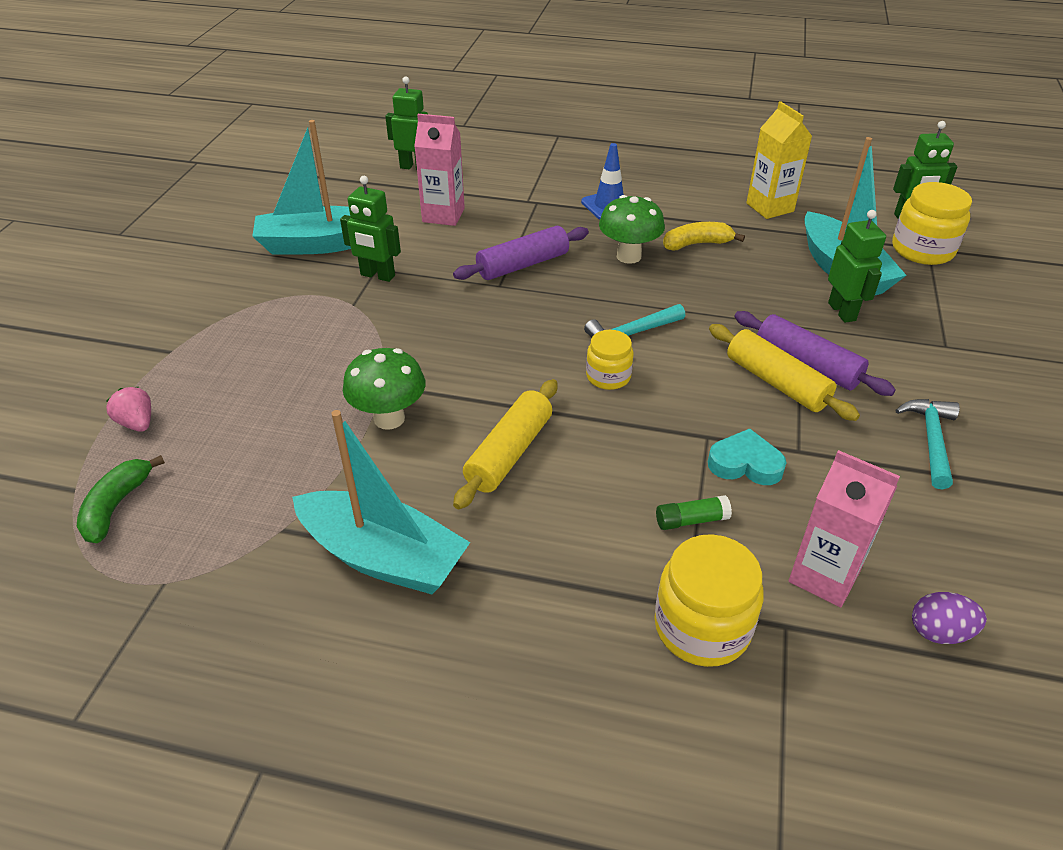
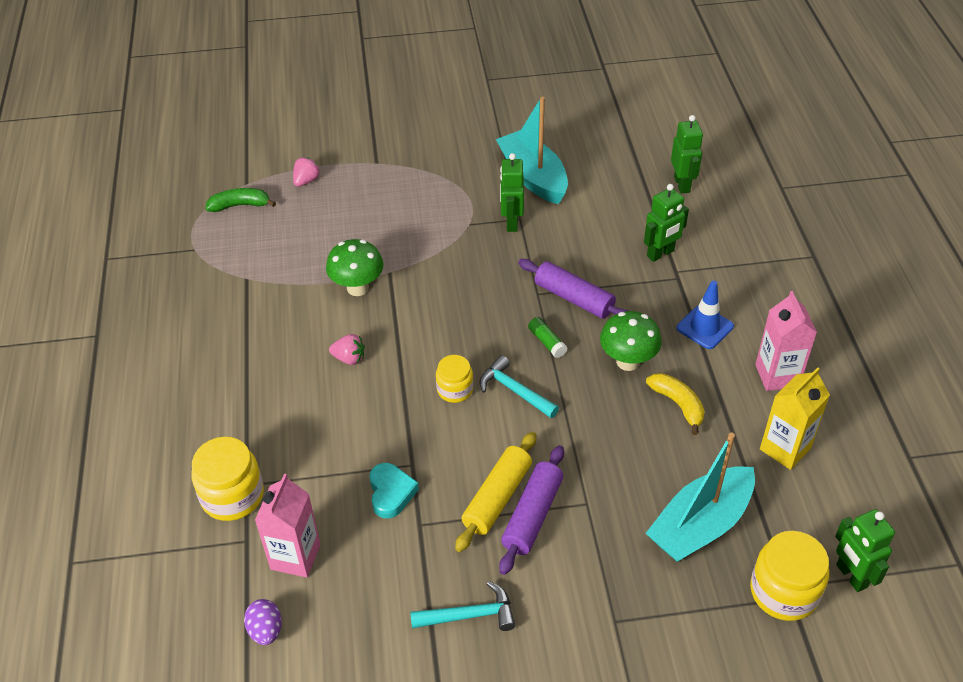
camera: 70 degrees right, 5 degrees up
(383, 557) = (240, 329): turquoise boat -> none
(443, 215) = (617, 228): pink carton -> pink carton (777, 375)
(509, 453) = (349, 358): yellow rolling pin -> pink strawberry
(691, 520) = (322, 472): green glue stick -> green glue stick (547, 342)
(842, 312) = (627, 532): green robot -> green robot (660, 254)

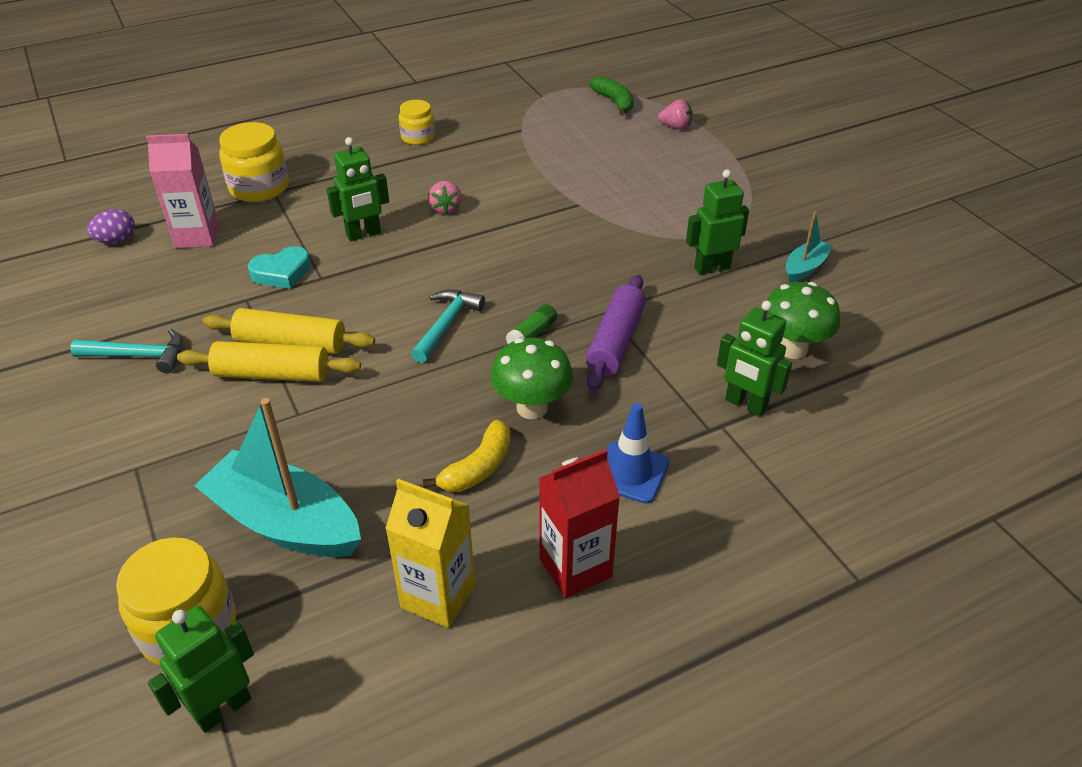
camera: 70 degrees right, 5 degrees down
(357, 288) = (544, 191): green mushroom -> green mushroom (792, 349)
(455, 389) = (431, 283): yellow jar -> yellow jar (418, 137)
(469, 615) = (138, 356): turquoise hammer -> turquoise hammer turned 60 degrees counterclockwise
(532, 515) = (272, 374): purple rolling pin -> yellow rolling pin
(533, 177) = (805, 268): turquoise boat -> turquoise boat, size x0.51
(682, 184) = (903, 402): green robot -> green robot (363, 234)
(777, 375) = (575, 568): pink carton -> red carton

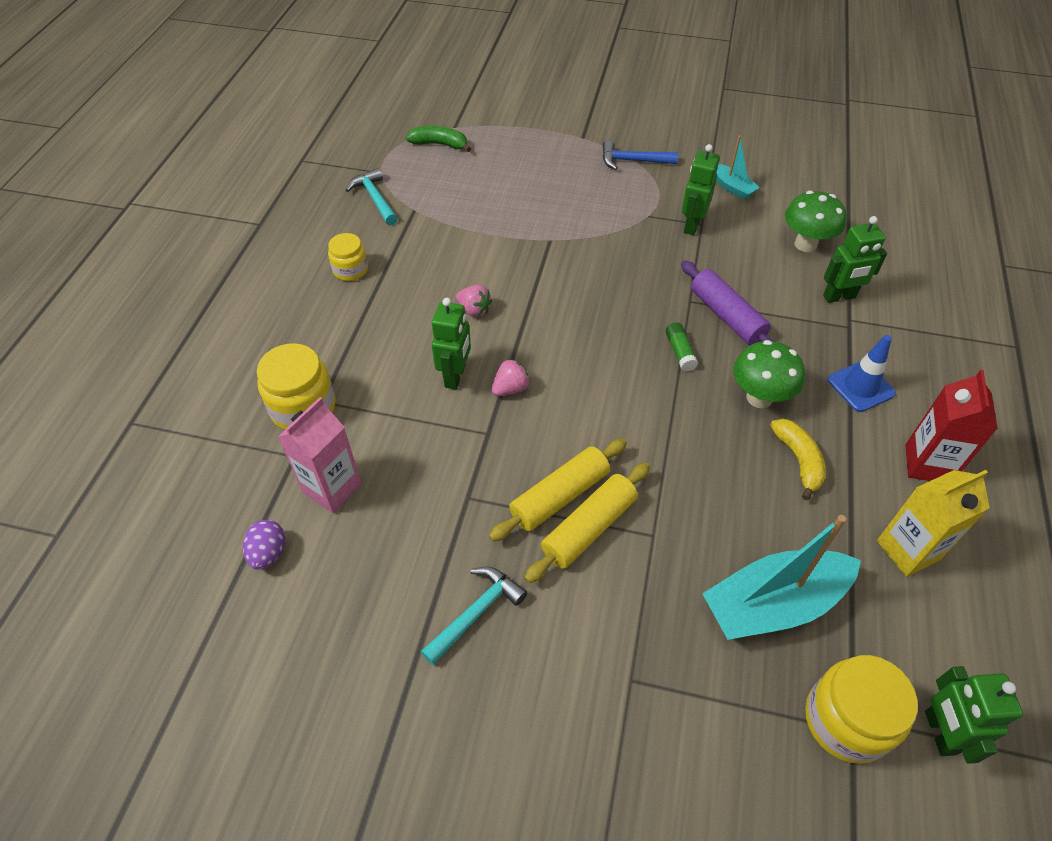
camera: 50 degrees left, 10 degrees up
(282, 273) = (454, 455): turquoise heart -> none
(446, 325) = (625, 391): turquoise hammer -> turquoise hammer (375, 199)
(675, 127) = (510, 138): pink strawberry -> pink strawberry (510, 388)
(749, 197) = (633, 161): none -> blue hammer
(805, 268) = (732, 187): turquoise boat -> turquoise boat turned 150 degrees clockwise

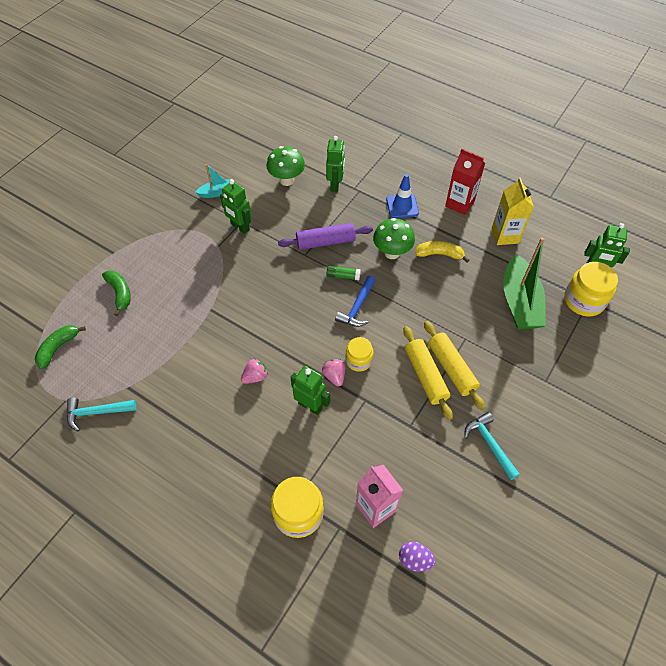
camera: 70 degrees left, 5 degrees up
(350, 270) = (171, 450): yellow jar -> yellow jar (358, 360)
(531, 162) = (120, 293): none -> green banana
(633, 161) = (158, 233): blue hammer -> blue hammer (357, 307)
(773, 604) = (519, 302): turquoise boat -> green boat

